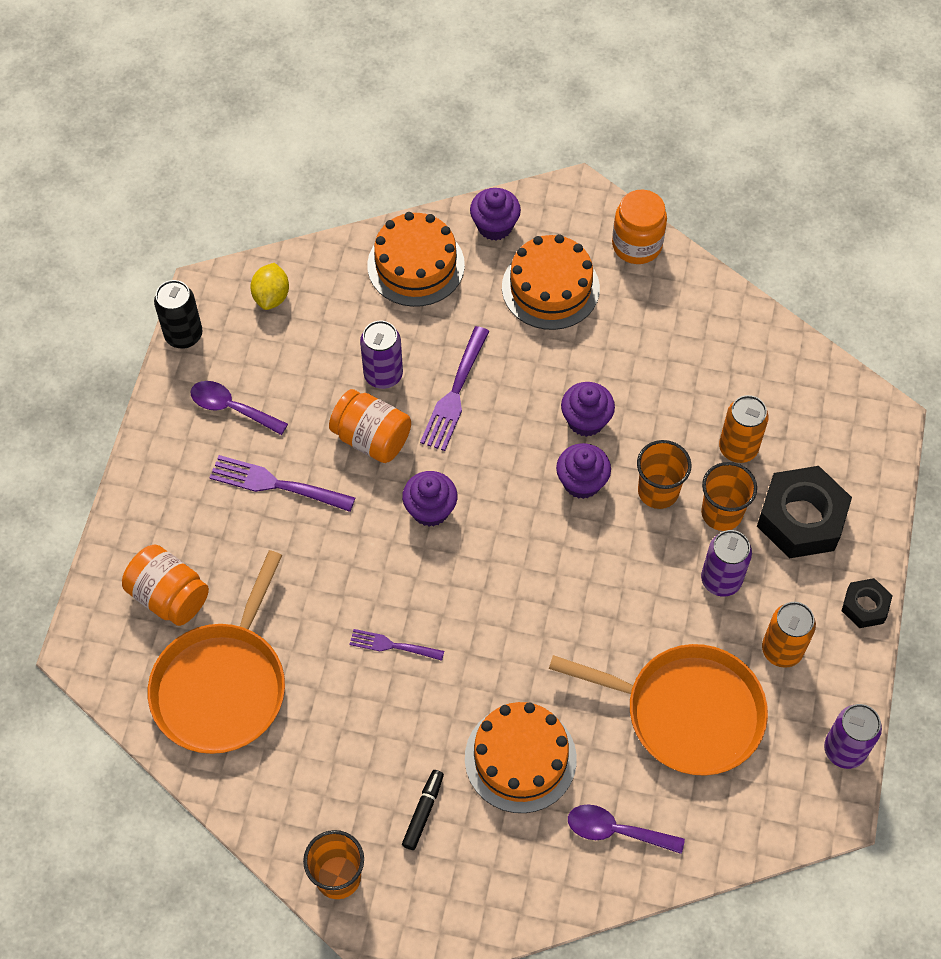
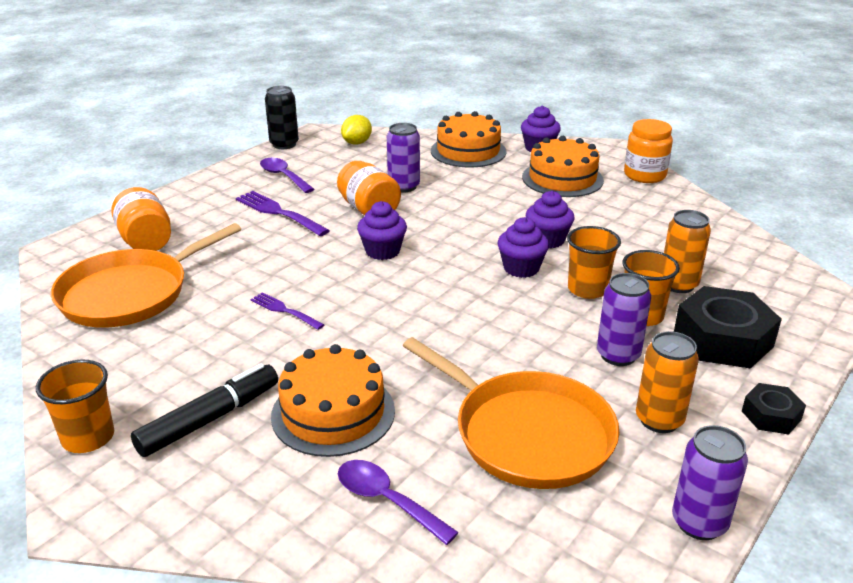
camera: 25 degrees right, 30 degrees down
(423, 812) = (209, 419): black marker -> black marker, size x1.71
(455, 393) = (450, 205): purple fork -> none

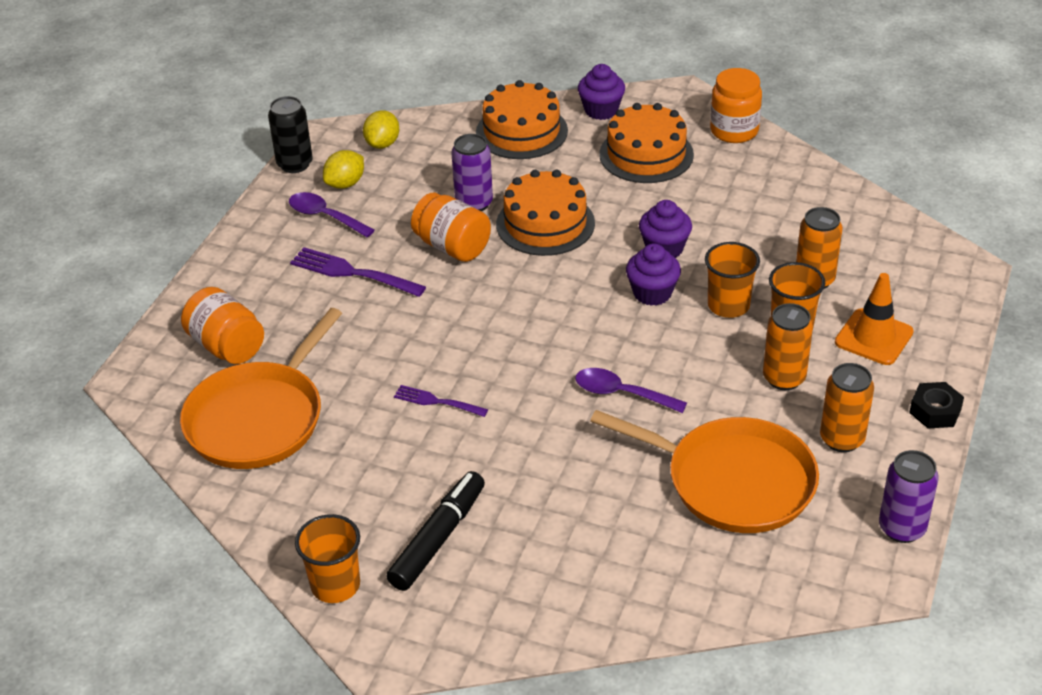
camera: 15 degrees left, 10 degrees up
(313, 160) = (345, 184): none -> yellow lemon
(333, 413) = (549, 503): orange cake -> orange cake (545, 224)
(382, 251) = (497, 302): purple cupcake -> none
(386, 500) = (641, 574): purple spoon -> purple spoon (621, 393)
(618, 355) = (784, 378): purple can -> orange can
(723, 339) = (873, 337): black nut -> orange traffic cone

